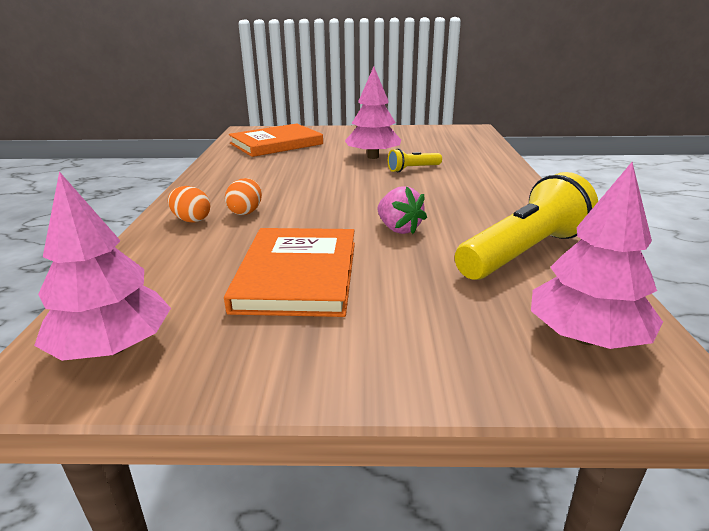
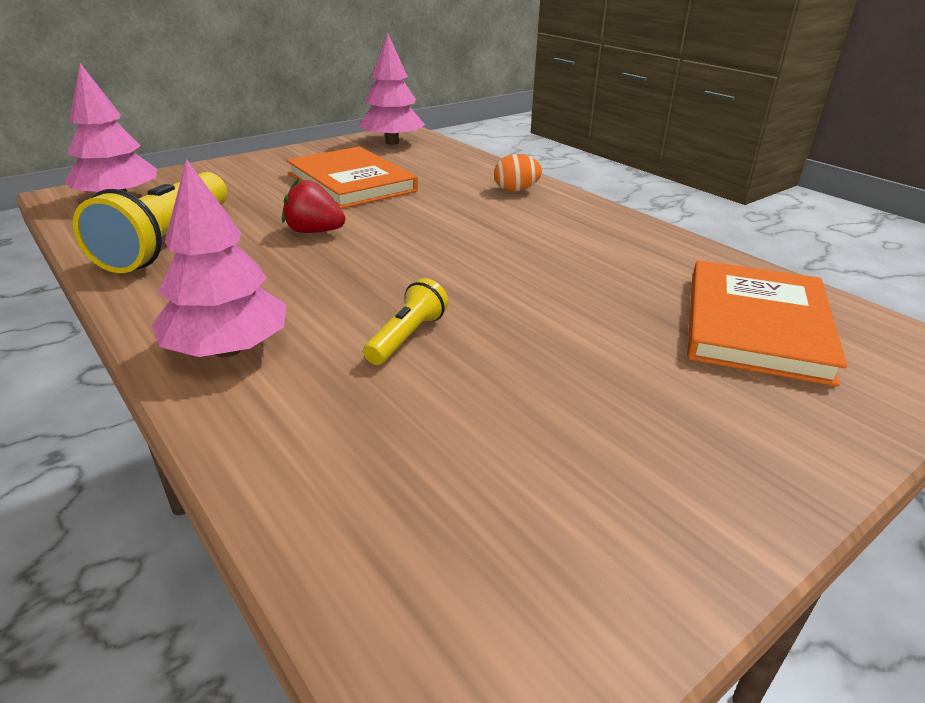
camera: 140 degrees right, 5 degrees up
(246, 212) = (490, 208): orange egg -> none
(373, 157) = (523, 349): pink tree -> pink tree (228, 349)
(398, 229) = (314, 232): pink strawberry -> red strawberry

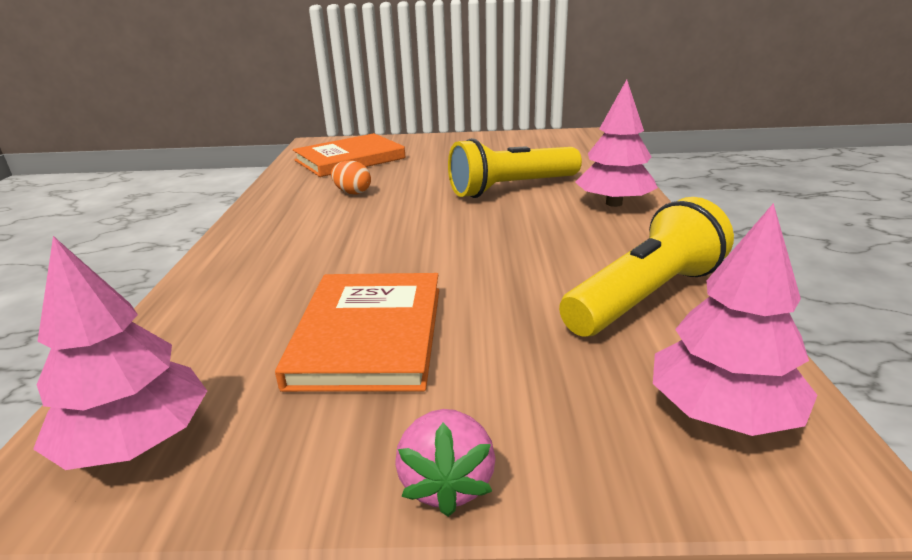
camera: 140 degrees left, 5 degrees down
(249, 160) = (447, 483): none -> pink strawberry
(314, 232) = (493, 268): red strawberry -> none
(407, 337) = (511, 188): yellow flashlight -> yellow flashlight, size x2.04
(516, 190) = (243, 263): orange egg -> orange egg (352, 193)

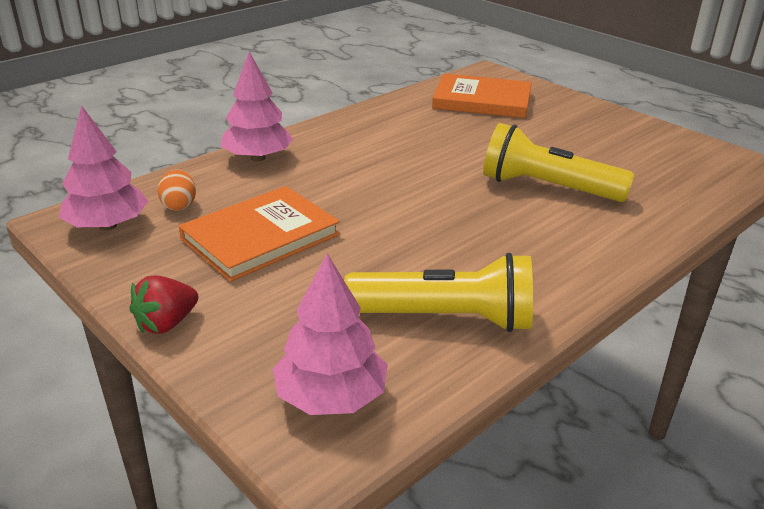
camera: 45 degrees right, 5 degrees up
(352, 193) = (428, 133): orange egg -> orange egg (179, 205)
(447, 483) = (167, 323): pink strawberry -> red strawberry
(613, 203) = (599, 245): pink tree -> pink tree (257, 158)

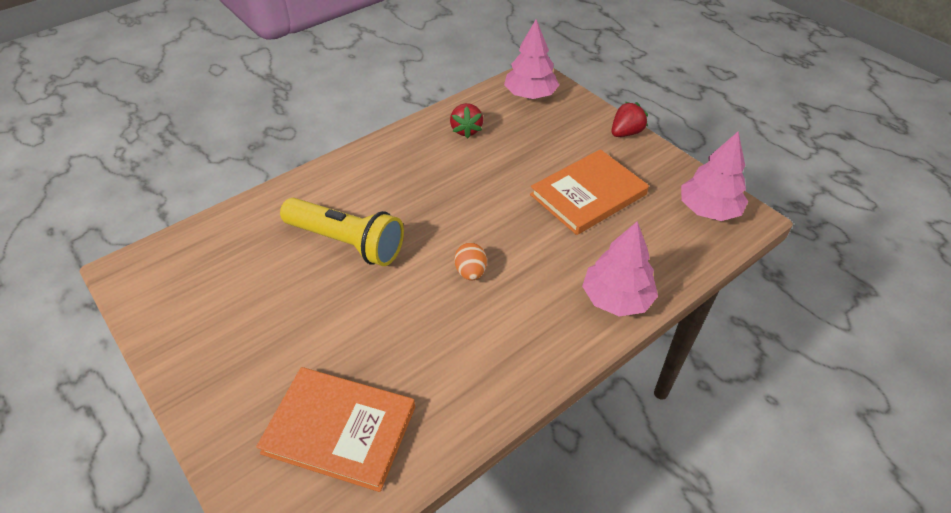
camera: 175 degrees left, 15 degrees up
(179, 205) = (664, 231): orange egg -> orange egg (470, 272)
(446, 318) = (466, 130): yellow flashlight -> red strawberry

